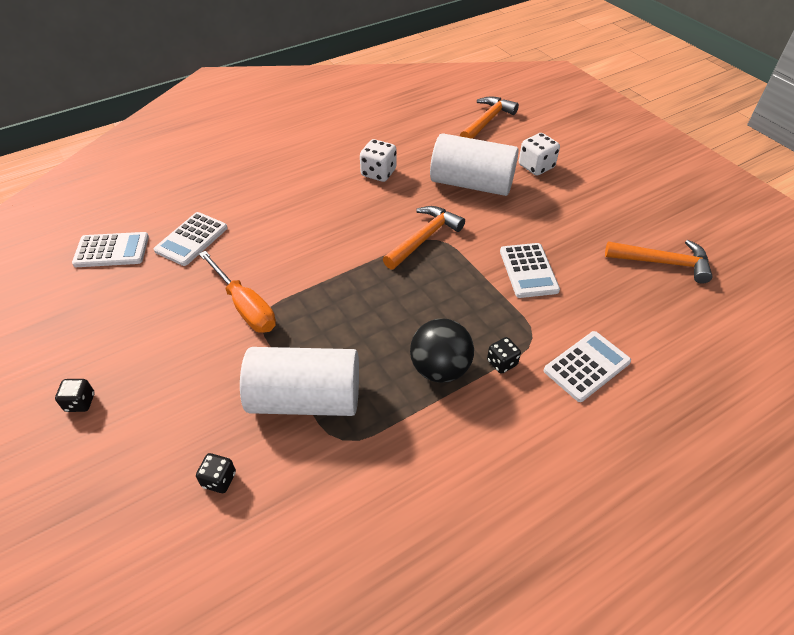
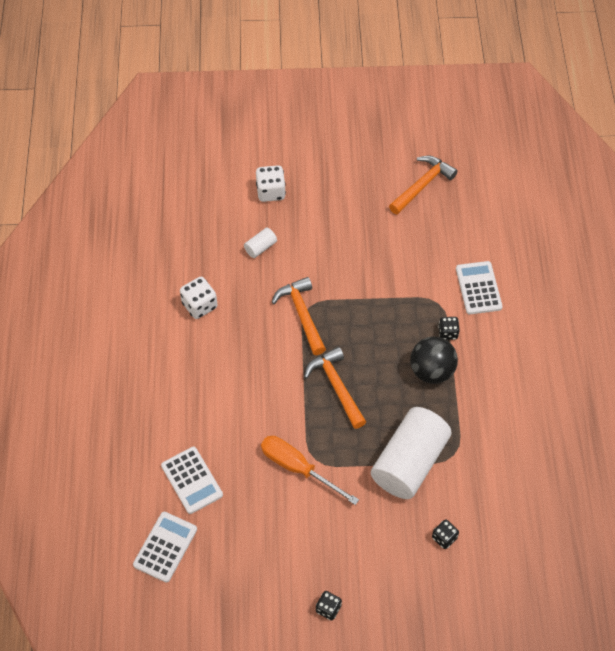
camera: 60 degrees left, 10 degrees up
(245, 306) = (298, 468): orange screwdriver -> orange screwdriver turned 135 degrees counterclockwise
(471, 183) = (260, 247): white cylinder -> white cylinder, size x0.41
(487, 121) = (185, 188): orange hammer -> orange hammer (336, 387)
(528, 270) = (378, 268): white calculator -> none

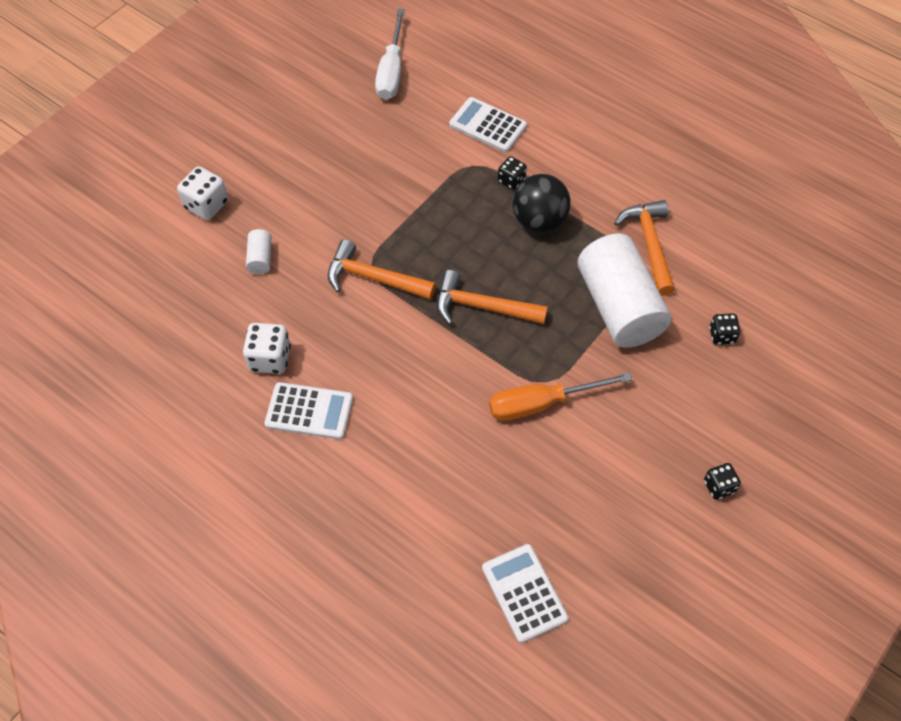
camera: 50 degrees left, 0 degrees up
(192, 480) = (468, 511): white calculator -> white calculator (309, 411)
(422, 185) = (335, 87): orange hammer -> orange hammer (649, 245)
(466, 204) = (391, 71): none -> white screwdriver

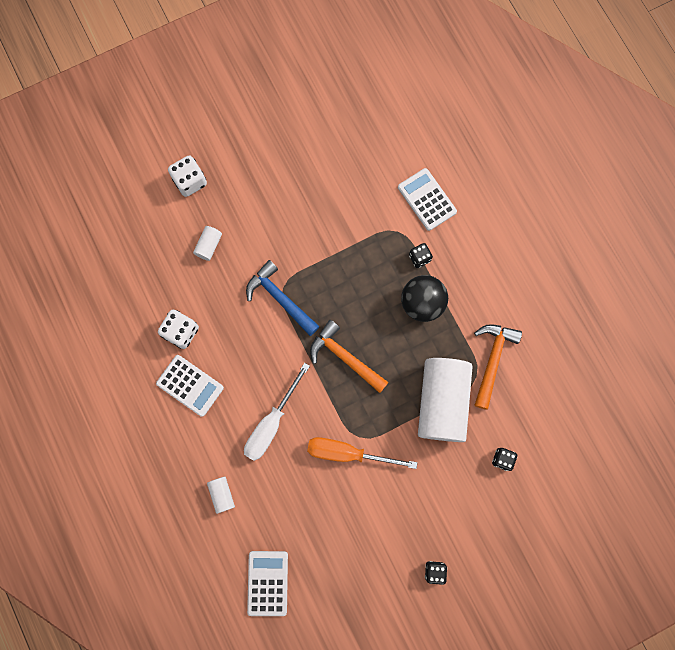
camera: 25 degrees right, 20 degrees up
(374, 278) = (280, 299): orange hammer -> blue hammer
(391, 71) = (378, 115): white screwdriver -> white screwdriver (271, 423)
(411, 515) = (222, 494): none -> white cylinder

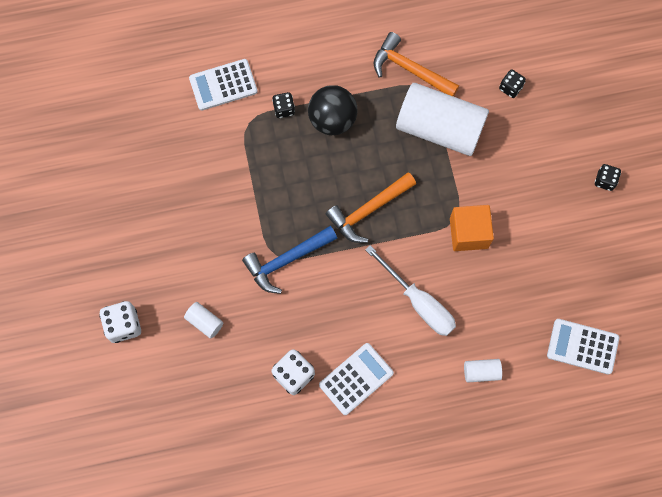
camera: 75 degrees left, 5 degrees down
(348, 453) = (468, 233): orange screwdriver -> orange cube

